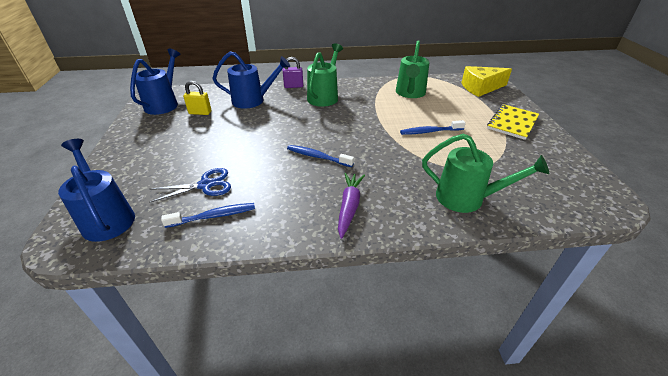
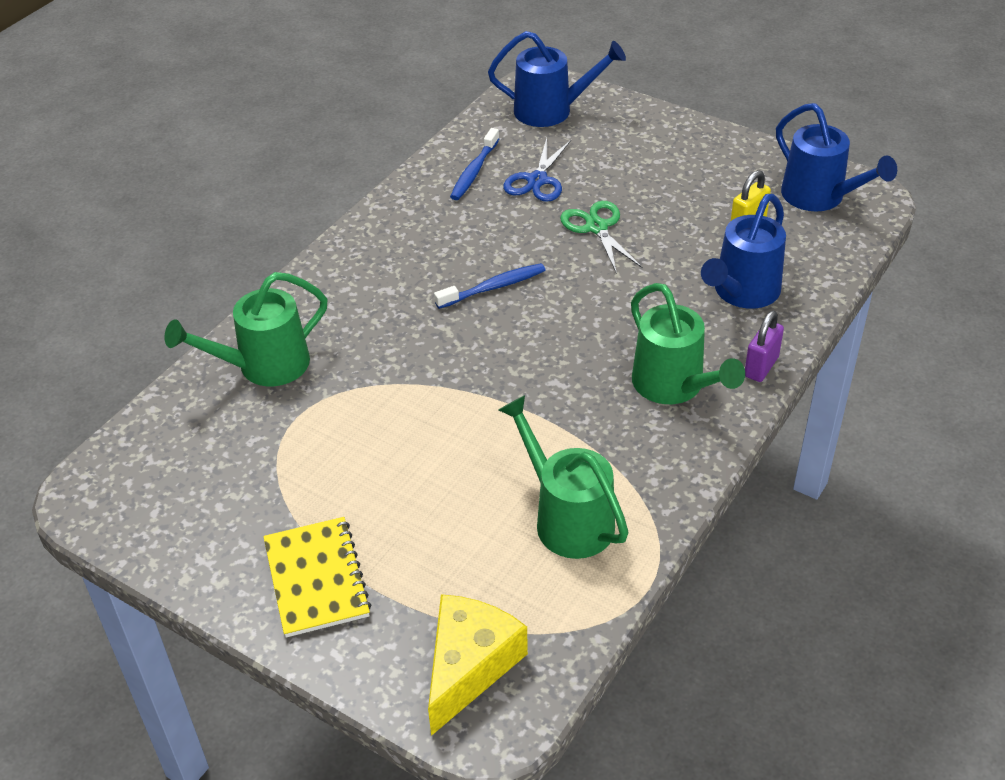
camera: 130 degrees right, 5 degrees up
(237, 147) = (597, 227): none -> green scissors
(349, 207) = (372, 265): purple carrot -> none
(430, 131) = (419, 443): blue toothbrush -> none

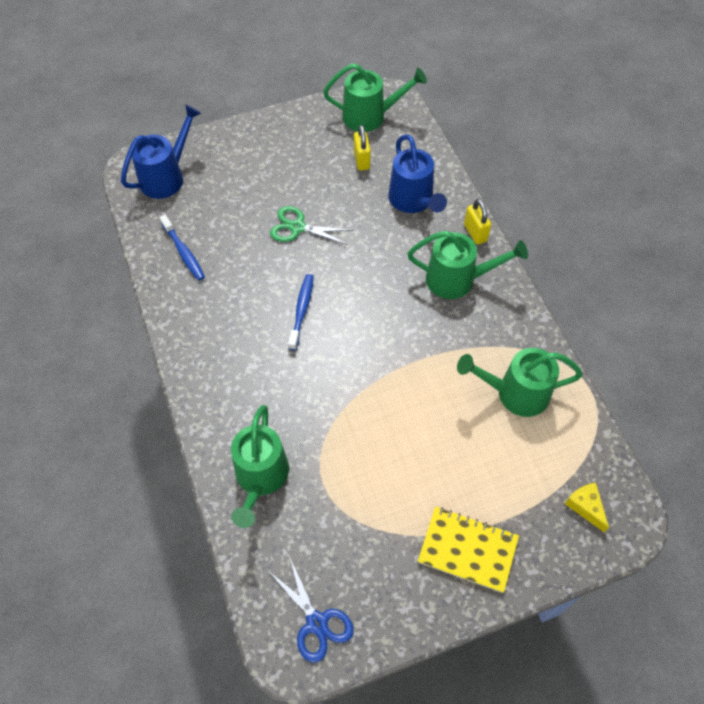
camera: 55 degrees left, 15 degrees up
(469, 666) = (585, 507): yellow cheese -> yellow cheese, size x0.54
(537, 180) = (226, 227): blue scissors -> blue scissors (316, 623)
(761, 367) = (475, 233): purple padlock -> yellow padlock
(820, 198) = (371, 116): blue watering can -> green watering can

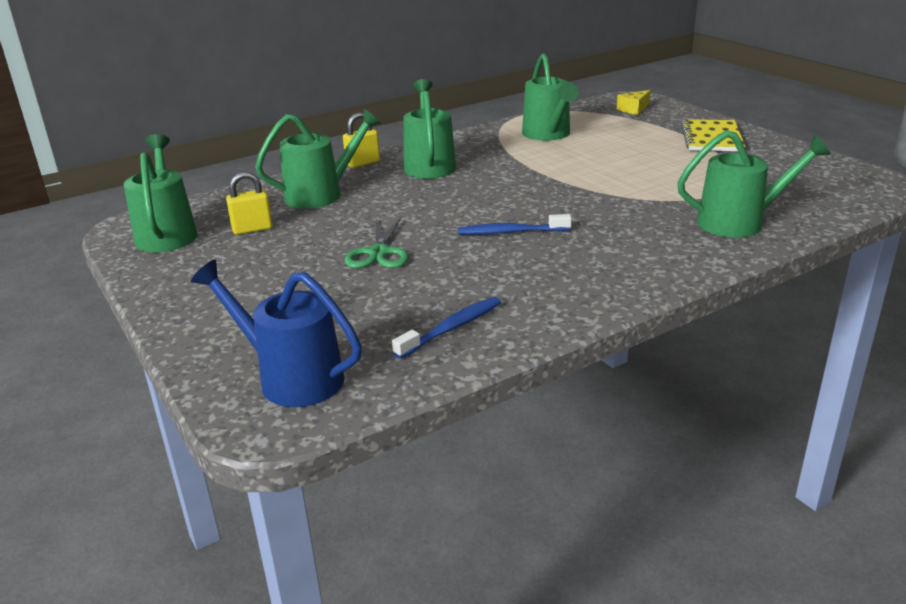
camera: 100 degrees left, 30 degrees down
(316, 623) = (845, 180): blue scissors -> none
(413, 201) = (322, 194): blue watering can -> green watering can

